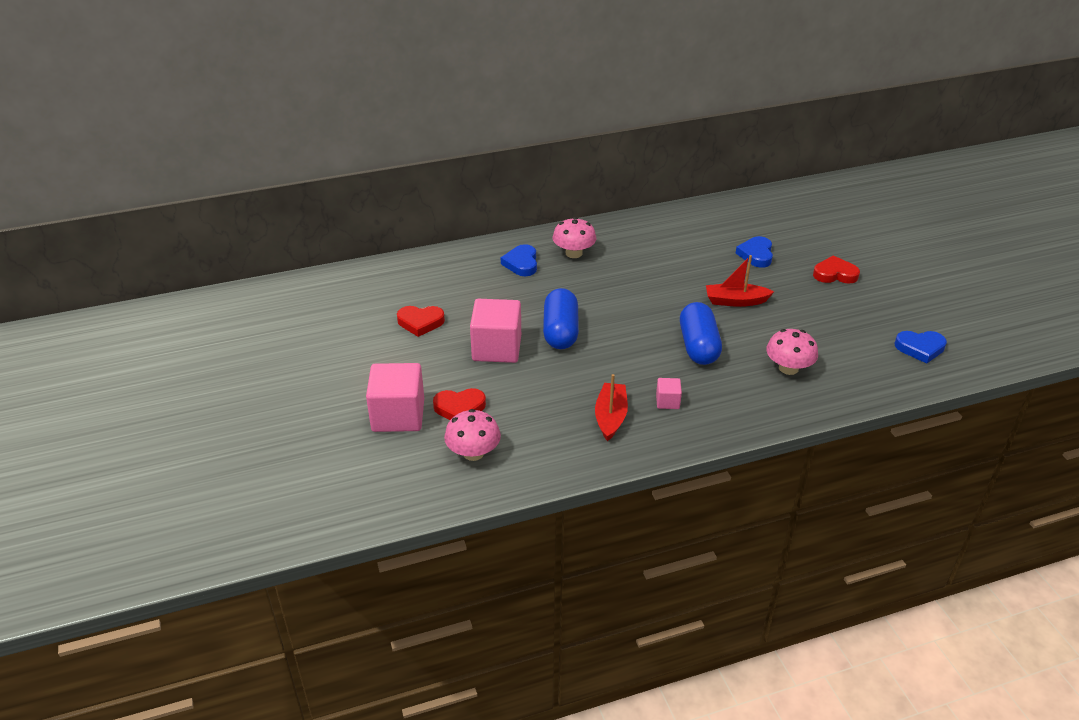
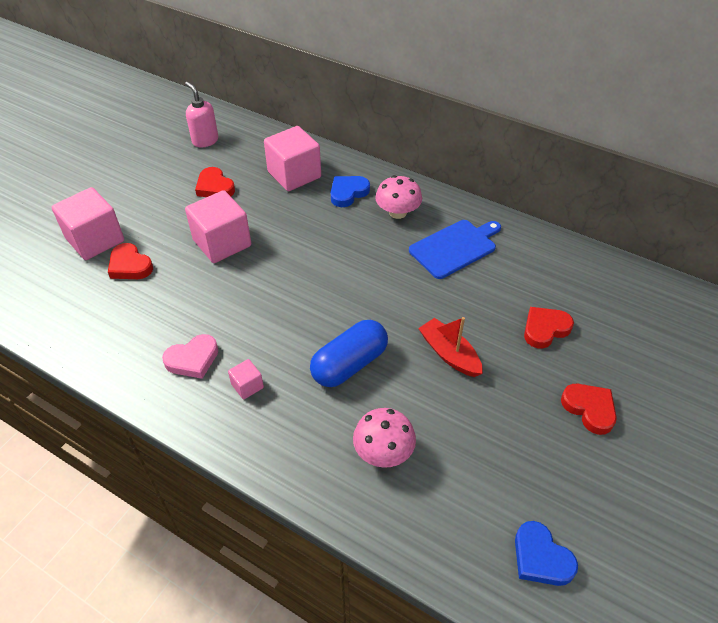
camera: 50 degrees right, 10 degrees up
(348, 301) = (205, 140): none -> pink soap dispenser
(463, 277) = (294, 175): none -> pink cube
(473, 453) = (82, 303): pink mushroom -> none
(560, 331) = (280, 265): blue capsule -> none
(610, 417) = (193, 359): red boat -> pink heart
(641, 249) = (455, 247): none -> blue cutting board
(756, 255) = (545, 329): blue heart -> red heart

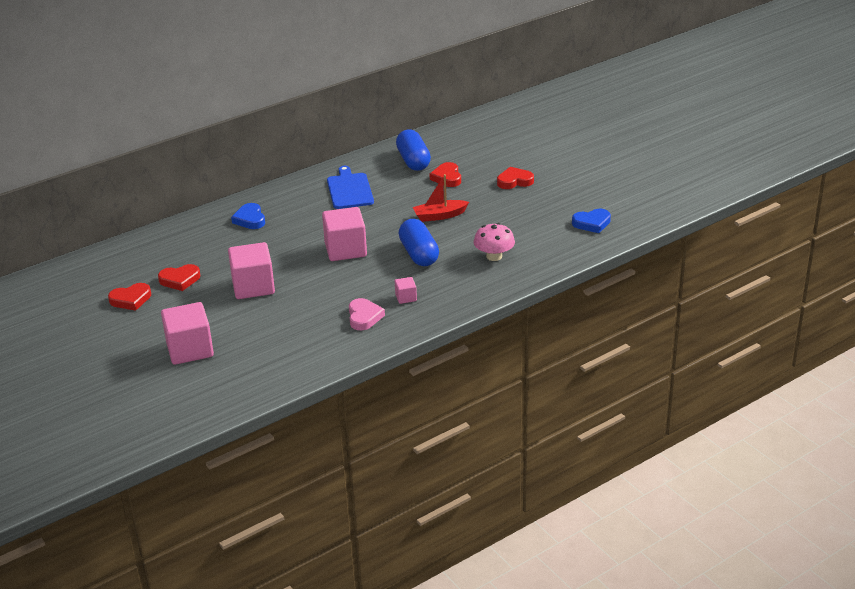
camera: 65 degrees left, 15 degrees down
(130, 266) = (239, 335): red heart -> red heart (131, 299)
(205, 140) = (108, 275): pink soap dispenser -> none
(294, 175) = (203, 239): pink cube -> pink cube (345, 249)
(397, 212) = (292, 203): pink mushroom -> none
(560, 281) = (413, 161): none -> blue capsule

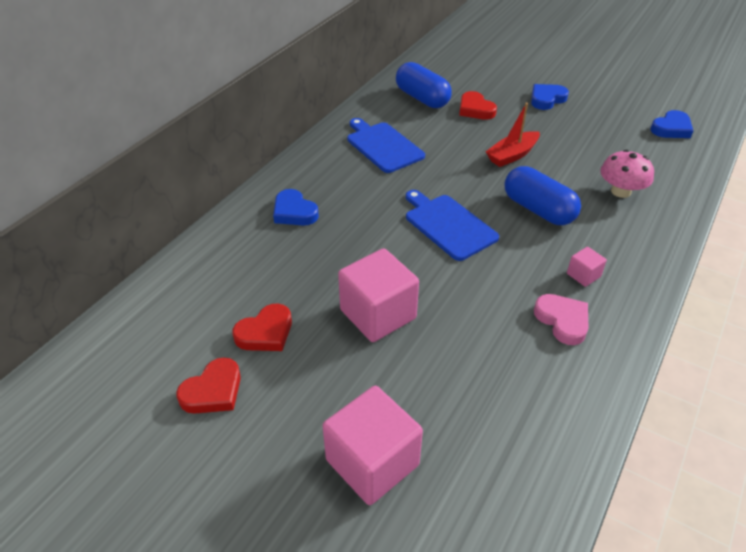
camera: 25 degrees left, 10 degrees up
(345, 249) = (448, 225): pink cube -> blue cutting board
(514, 181) = (547, 99): red heart -> blue heart

